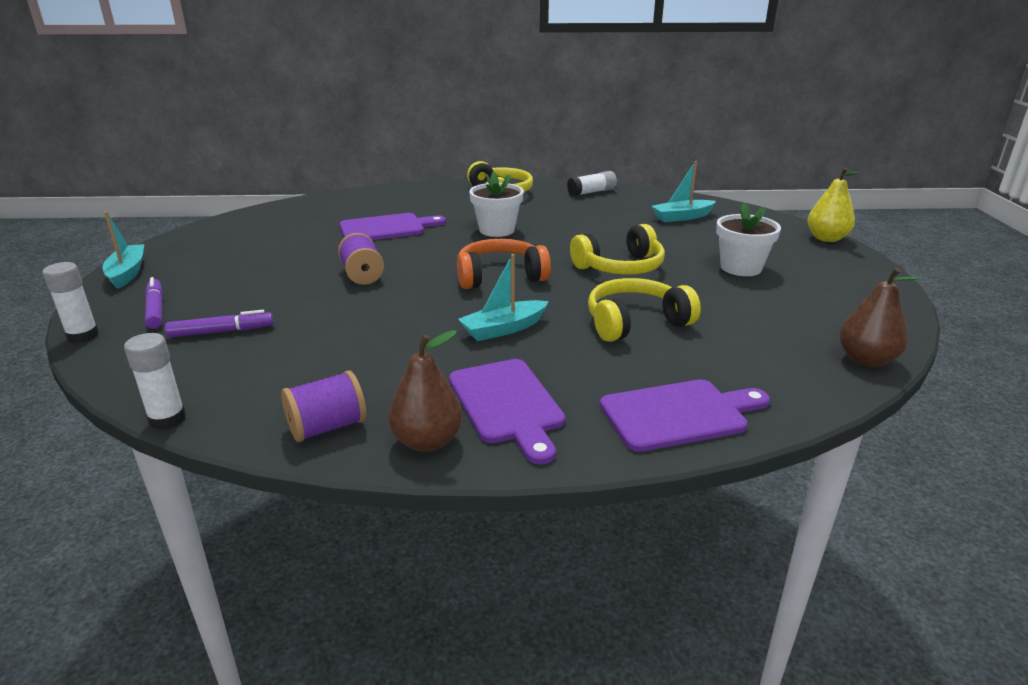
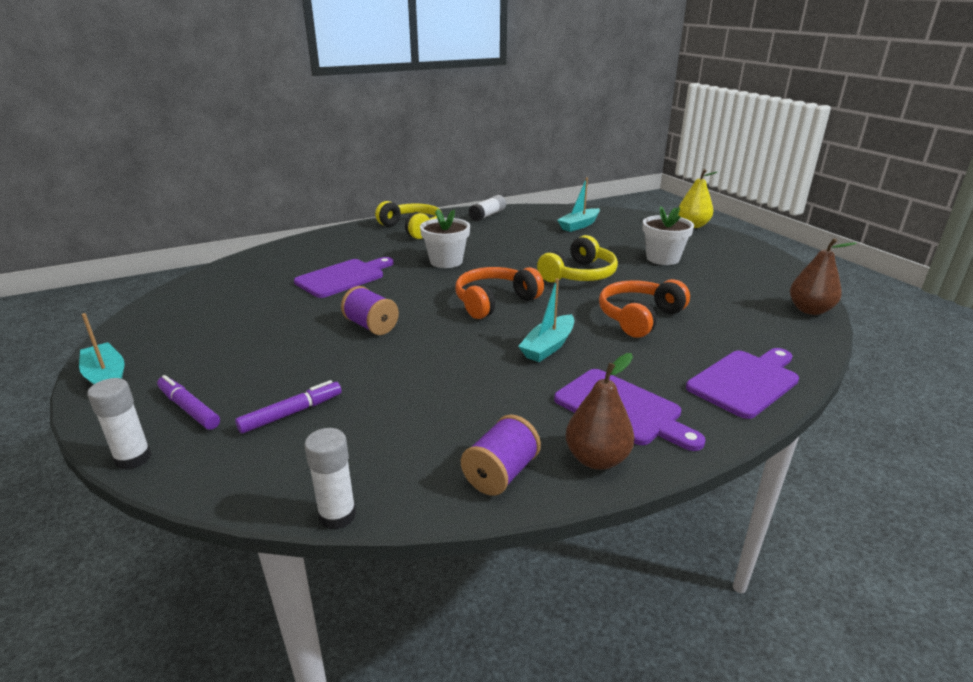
camera: 25 degrees left, 0 degrees up
(635, 322) = (639, 317): yellow headphones -> orange headphones

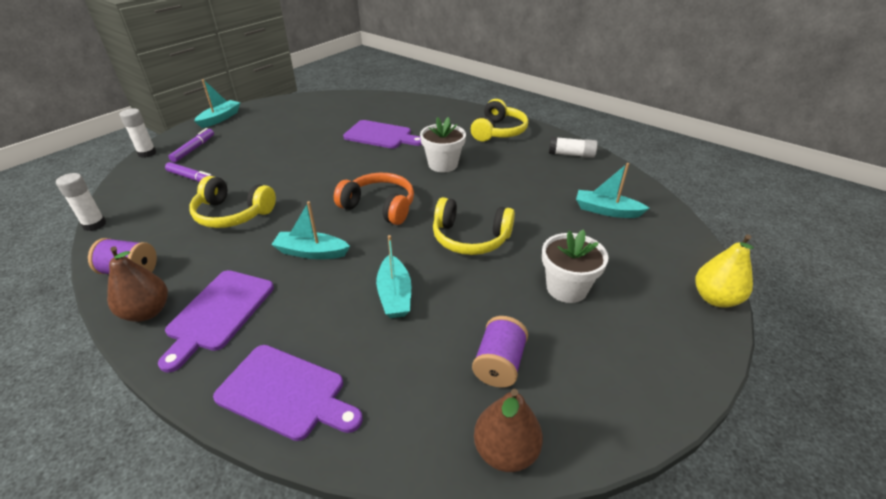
camera: 65 degrees right, 10 degrees up
(371, 326) = (310, 168): purple spool -> purple spool (499, 364)
(427, 387) = (233, 214): none -> yellow headphones
(639, 317) = (394, 295): orange headphones -> turquoise boat

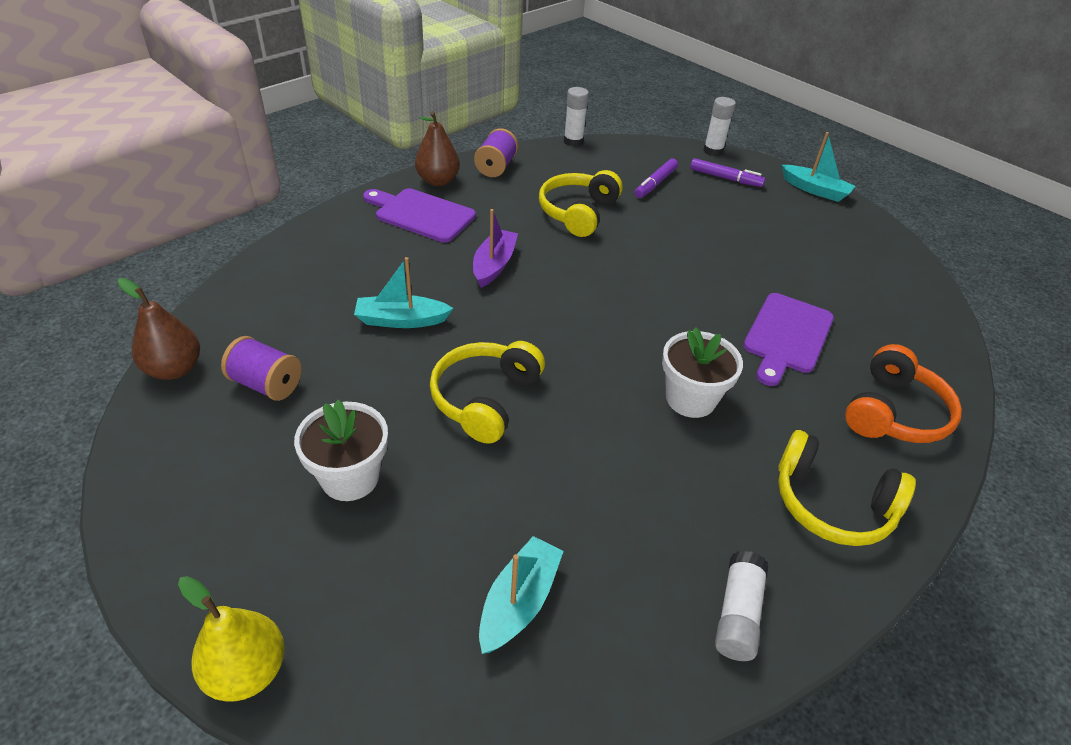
camera: 95 degrees right, 5 degrees up
(286, 393) = (311, 251): purple cutting board -> none
(311, 252) = (494, 265): turquoise boat -> purple boat
(379, 207) = (576, 321): orange headphones -> orange headphones (893, 412)

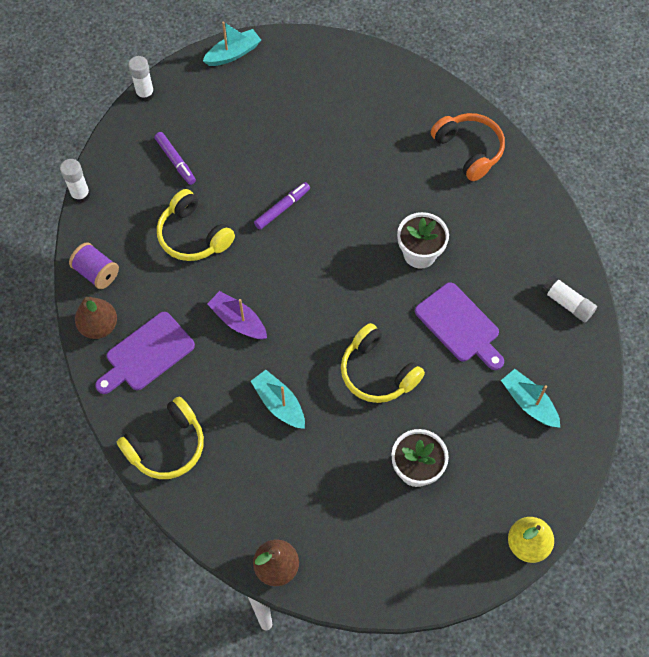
camera: 65 degrees left, 20 degrees up
(266, 384) = (315, 506): purple spool -> none
(401, 320) = (279, 404): turquoise boat -> turquoise boat turned 120 degrees clockwise
(725, 178) = (190, 106): purple marker -> purple marker (282, 208)
(787, 336) = (386, 169): purple cutting board -> purple cutting board (460, 325)
(831, 504) = (519, 222): yellow headphones -> yellow headphones (167, 446)

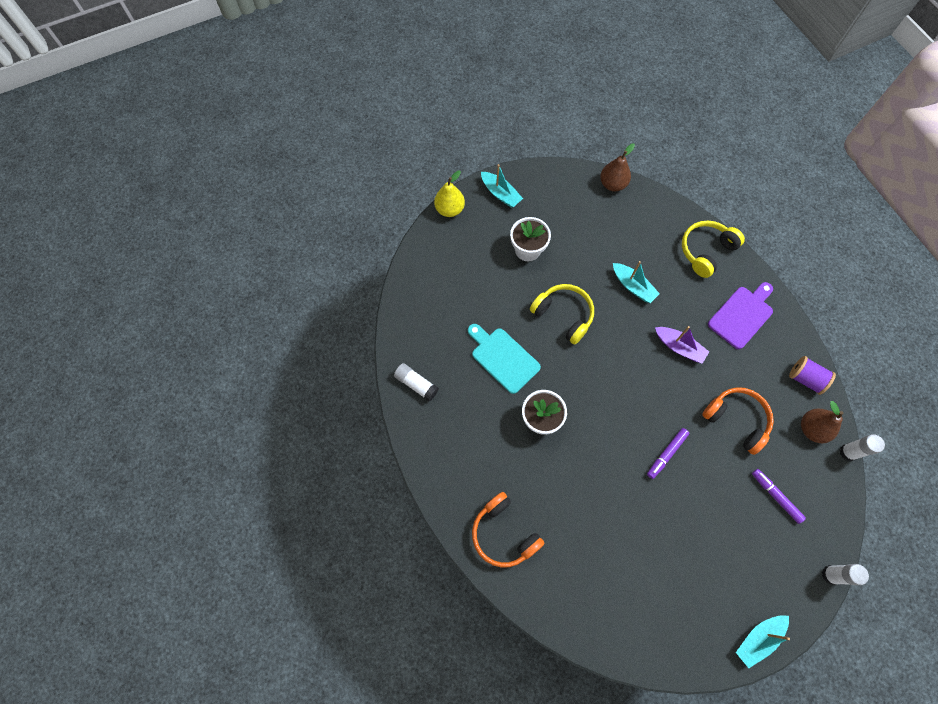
camera: 175 degrees right, 5 degrees up
(99, 326) = (786, 334): brown pear -> brown pear (812, 429)
(193, 236) = (736, 420): yellow headphones -> orange headphones
(460, 325) = (503, 358): purple cutting board -> turquoise cutting board
(528, 403) = (448, 302): turquoise boat -> turquoise boat (500, 194)

